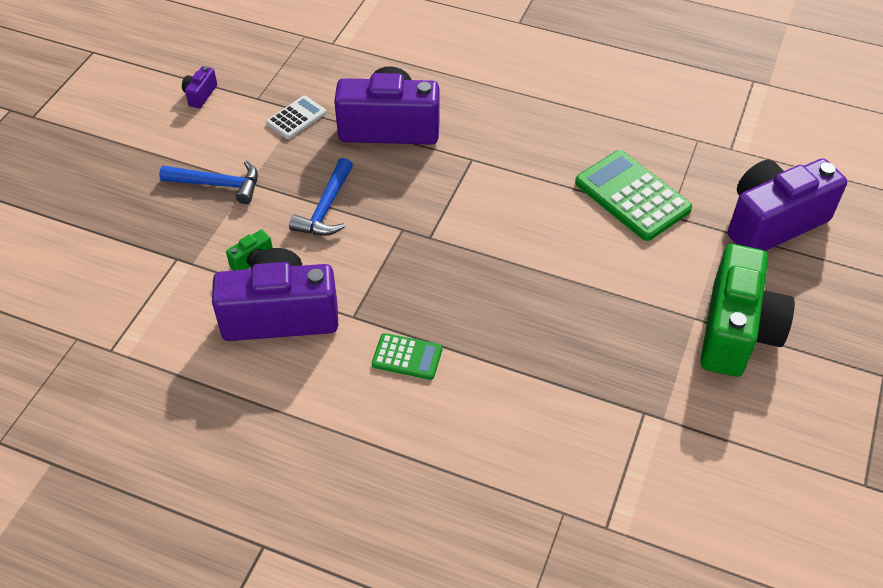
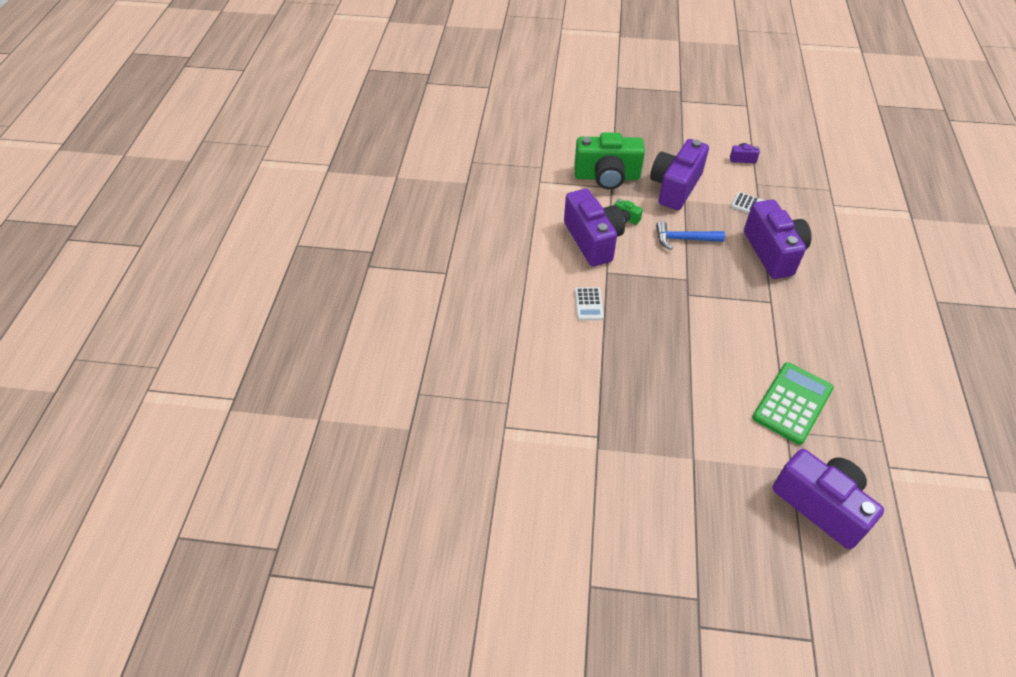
camera: 75 degrees right, 0 degrees up
(218, 184) = (675, 187): blue hammer -> purple camera
(407, 357) = (588, 304): green calculator -> white calculator
(736, 331) = (693, 487): green camera -> green camera (607, 177)

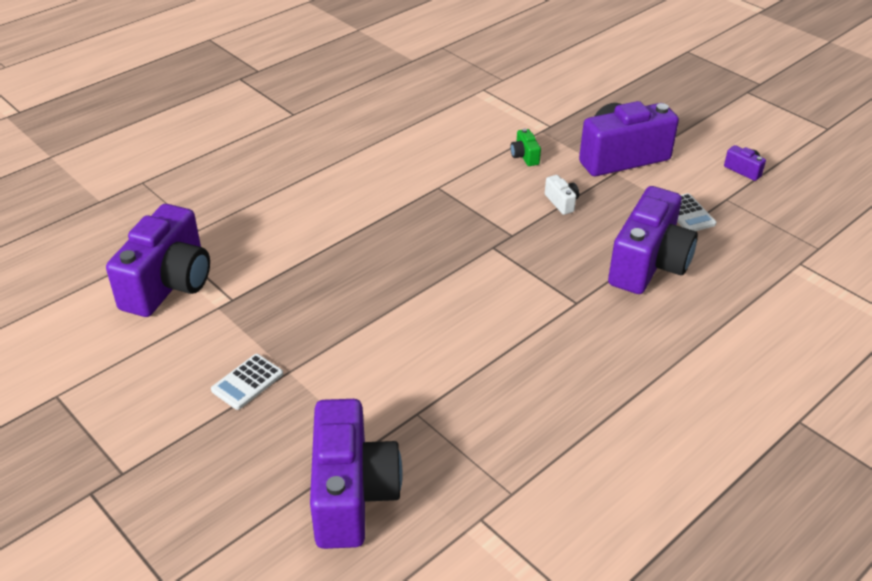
camera: 40 degrees right, 10 degrees down
(588, 304) = (381, 201): white calculator -> white calculator (247, 382)
(593, 240) = (463, 157): purple camera -> purple camera (169, 284)
(607, 177) = (558, 116): green camera -> none
(684, 239) = (561, 202): blue hammer -> white camera
(792, 403) = (460, 396): green calculator -> none

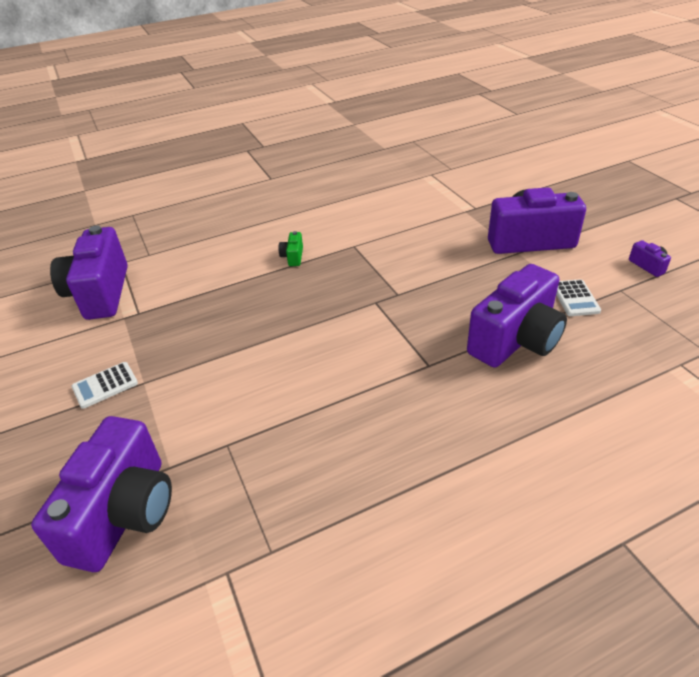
camera: 20 degrees right, 0 degrees up
(169, 284) = (100, 293): purple camera -> purple camera turned 135 degrees clockwise
(524, 156) = (441, 230): green camera -> green camera (293, 257)
(561, 202) = (456, 272): white camera -> none

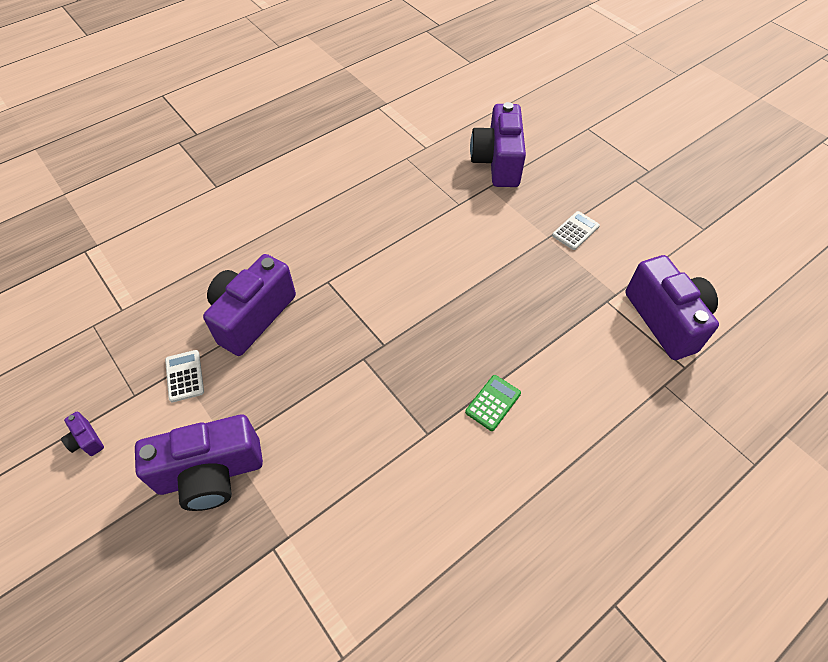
camera: 165 degrees right, 15 degrees up
(293, 257) = (493, 403): green camera -> green calculator

